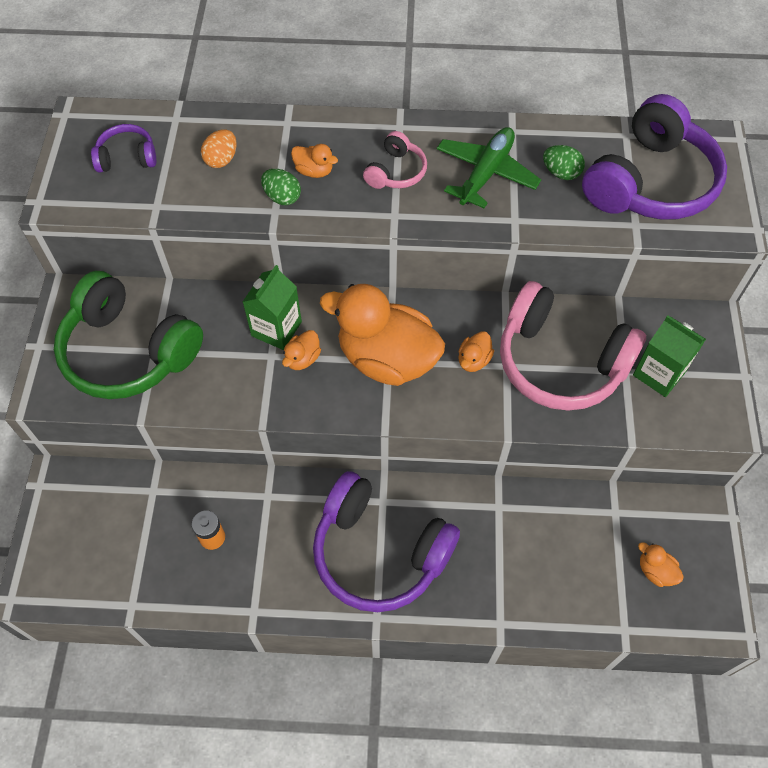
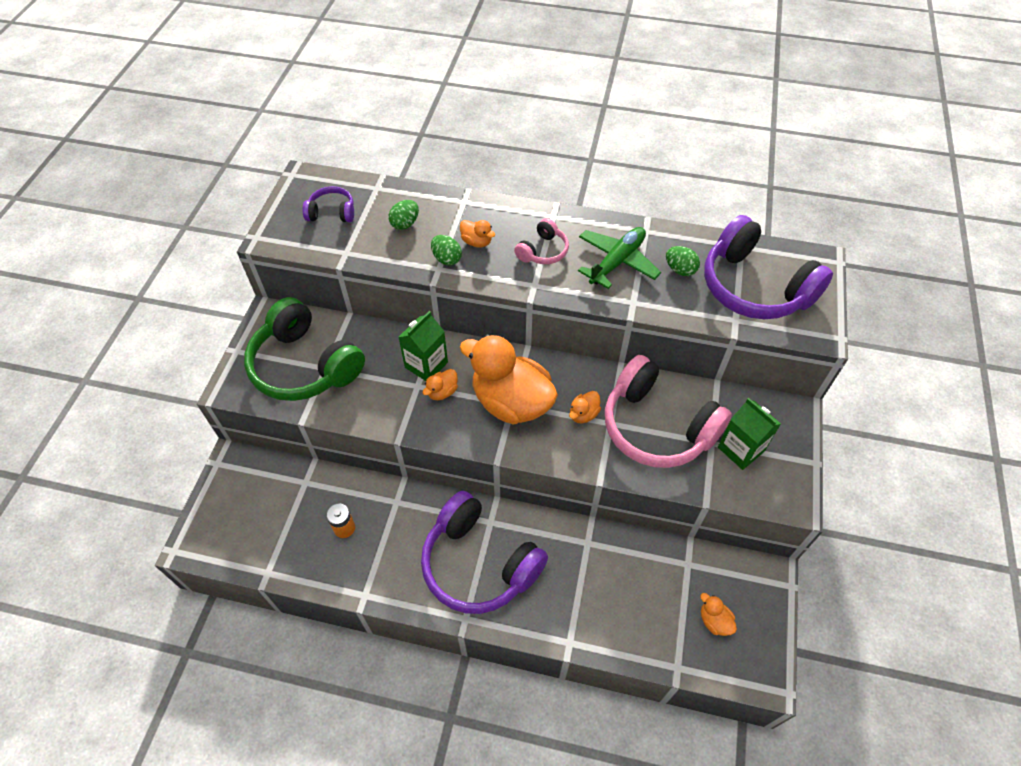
camera: 10 degrees right, 5 degrees down
(221, 159) = (405, 224): orange egg -> green egg
(650, 182) = (754, 287): purple headphones -> purple headphones turned 90 degrees clockwise

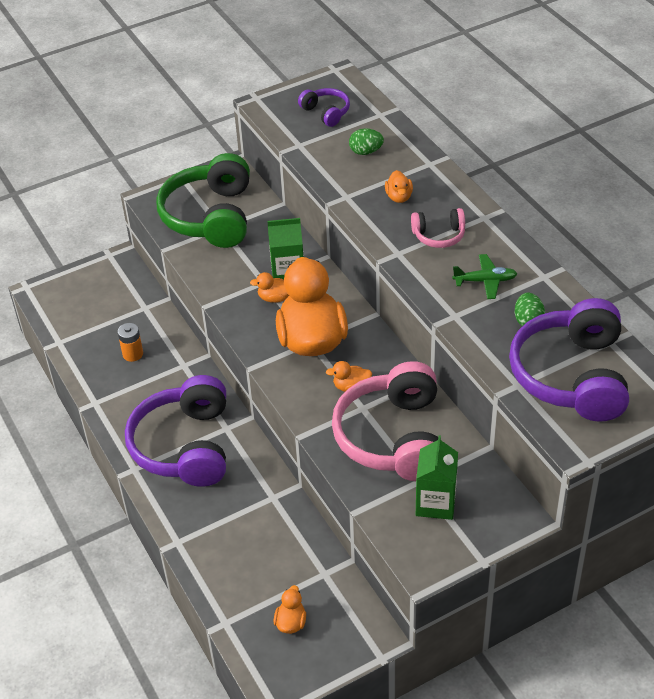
camera: 50 degrees right, 10 degrees down
(446, 259) = (361, 194): green egg -> none
(617, 262) = (485, 281): green plane -> green plane, size x0.65

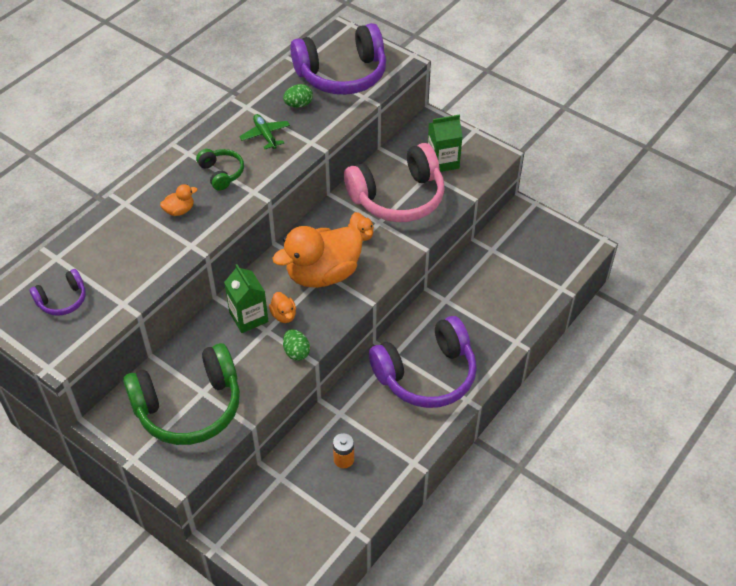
camera: 115 degrees left, 5 degrees up
(291, 622) = (539, 254): orange duck -> none
(326, 112) = (62, 300): purple headphones -> purple headphones turned 150 degrees counterclockwise
(366, 152) = (120, 251): green egg -> green egg (296, 352)
(439, 235) = (221, 173): pink headphones -> green headphones

